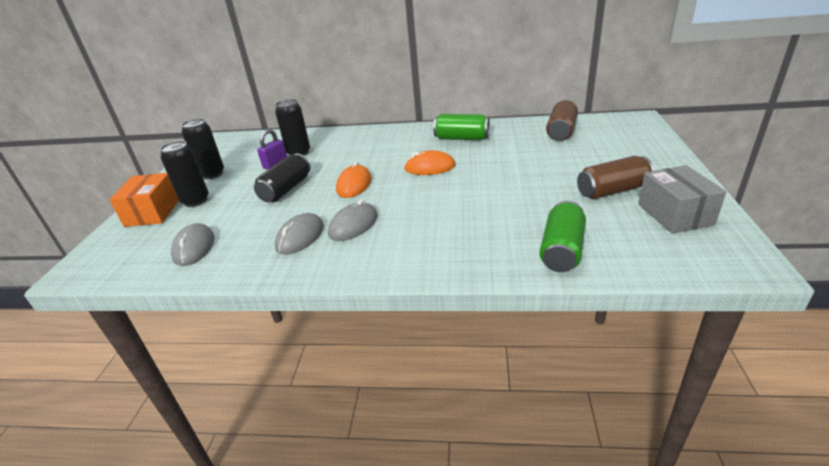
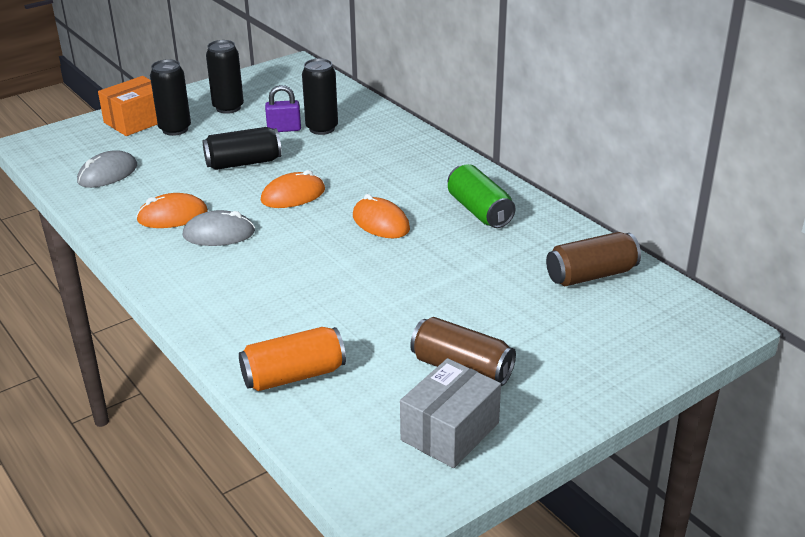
camera: 45 degrees right, 0 degrees up
(300, 237) = (172, 216): grey mouse -> orange mouse
(562, 250) = (293, 376): green can -> orange can

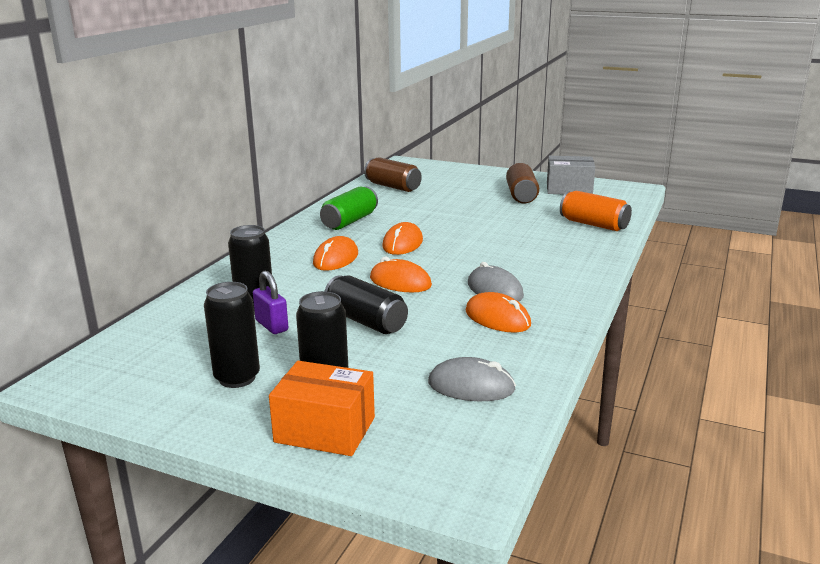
camera: 120 degrees left, 10 degrees down
(381, 179) = (336, 258): none -> orange mouse

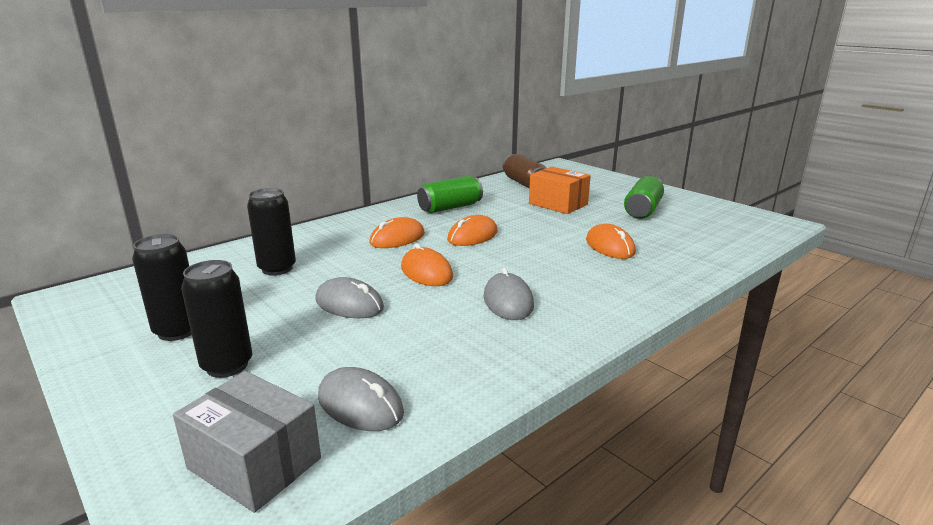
camera: 25 degrees right, 0 degrees up
(272, 325) = (268, 288): purple padlock -> none
(325, 430) = (172, 409): orange box -> orange box (558, 204)
(366, 321) = (349, 304): black can -> grey mouse
(497, 318) = (476, 333): orange mouse -> orange mouse (610, 246)
(521, 195) = (643, 210): brown can -> green can
(569, 189) = (702, 212): grey box -> grey box (254, 463)
(594, 224) = (694, 253): orange can -> none

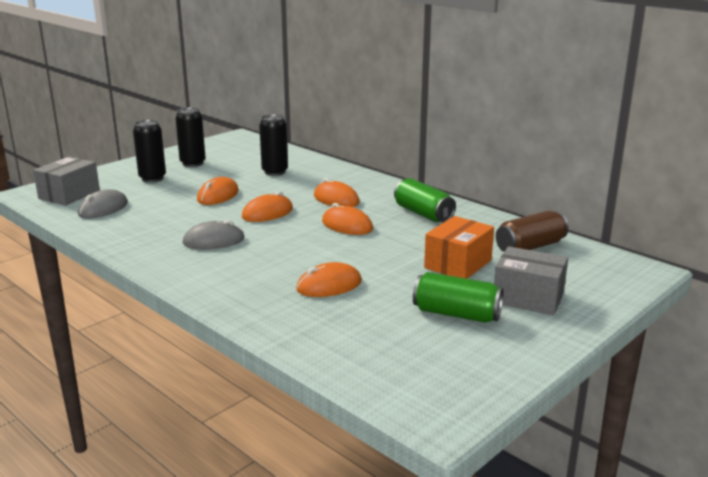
camera: 85 degrees right, 0 degrees up
(349, 304) = (218, 195): grey mouse -> orange mouse
(609, 191) = (528, 298): none -> grey box

